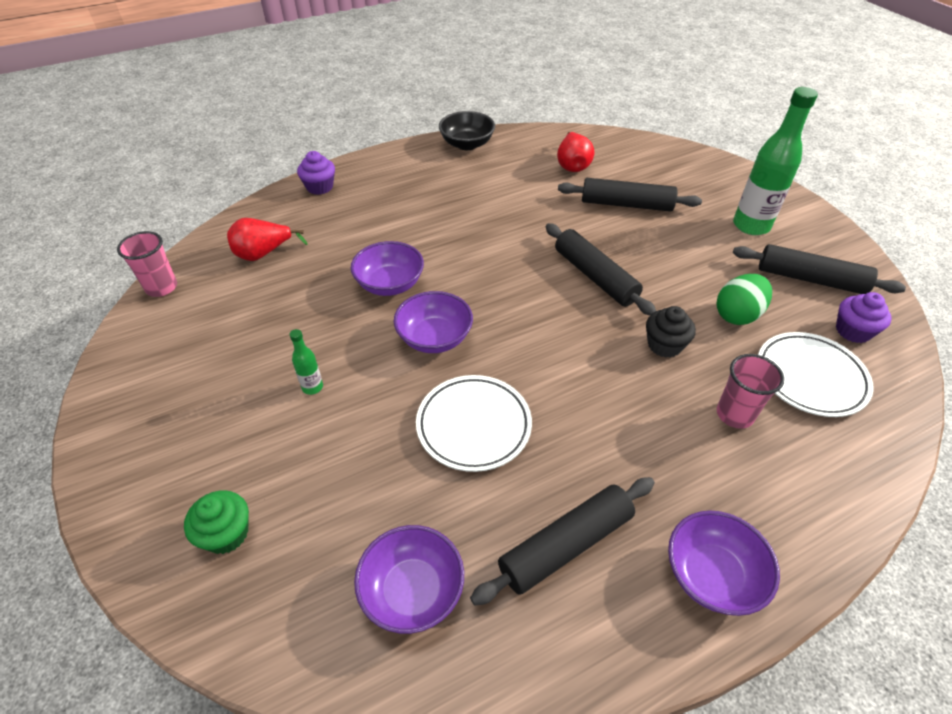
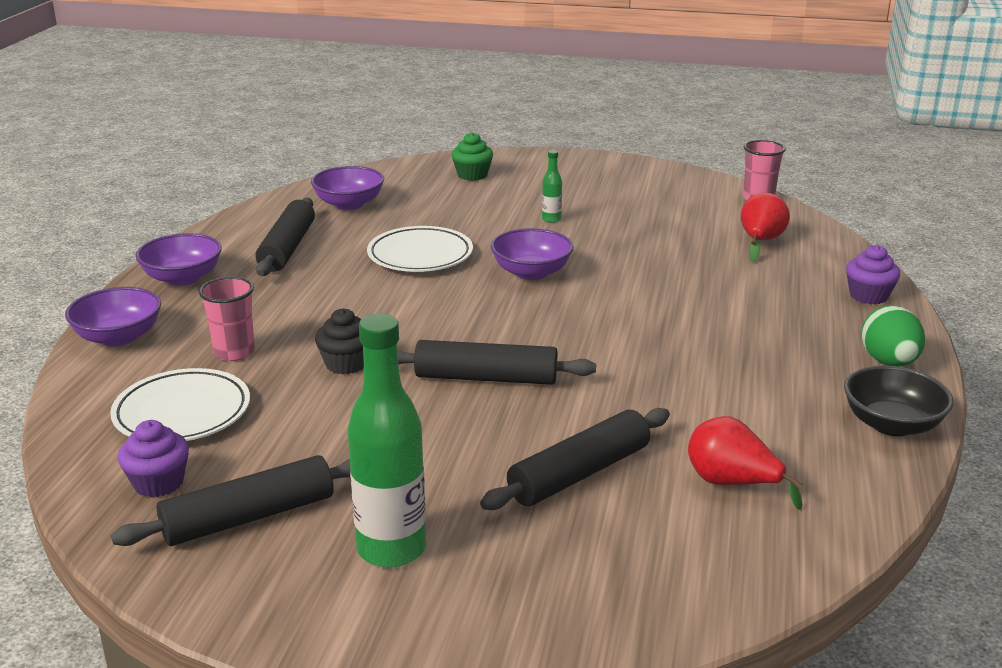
camera: 130 degrees right, 20 degrees down
(390, 284) = (633, 278): purple bowl -> purple bowl (118, 337)
(737, 315) = (302, 426): green egg -> green egg (889, 362)

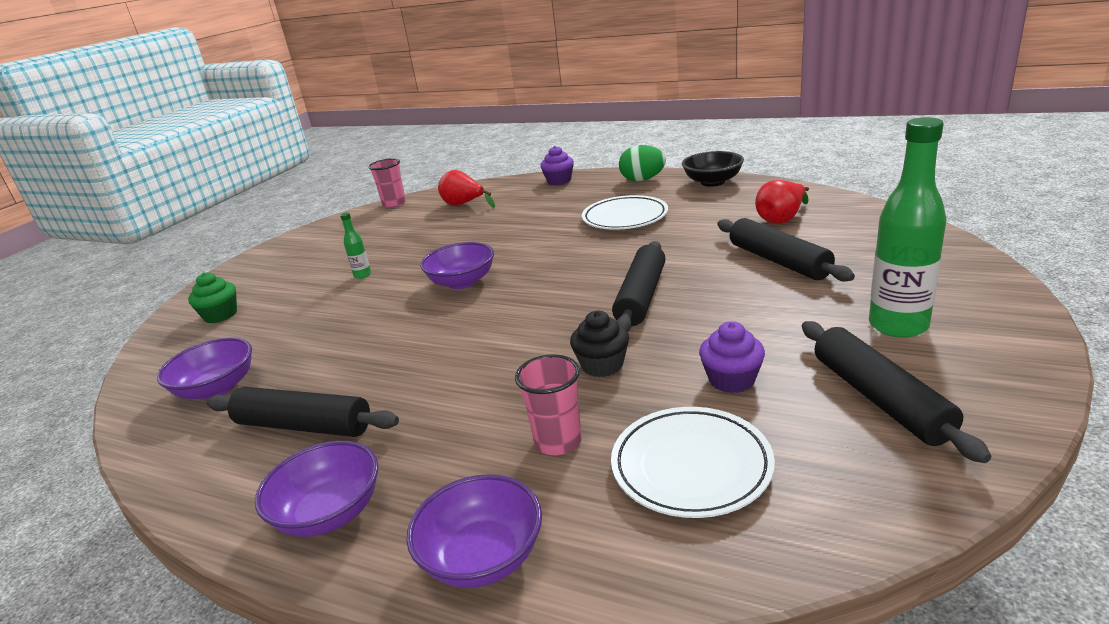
camera: 75 degrees left, 0 degrees up
(158, 482) = (836, 466): purple cupcake -> purple cupcake (731, 380)
(420, 255) = (389, 336): white plate -> white plate (625, 218)

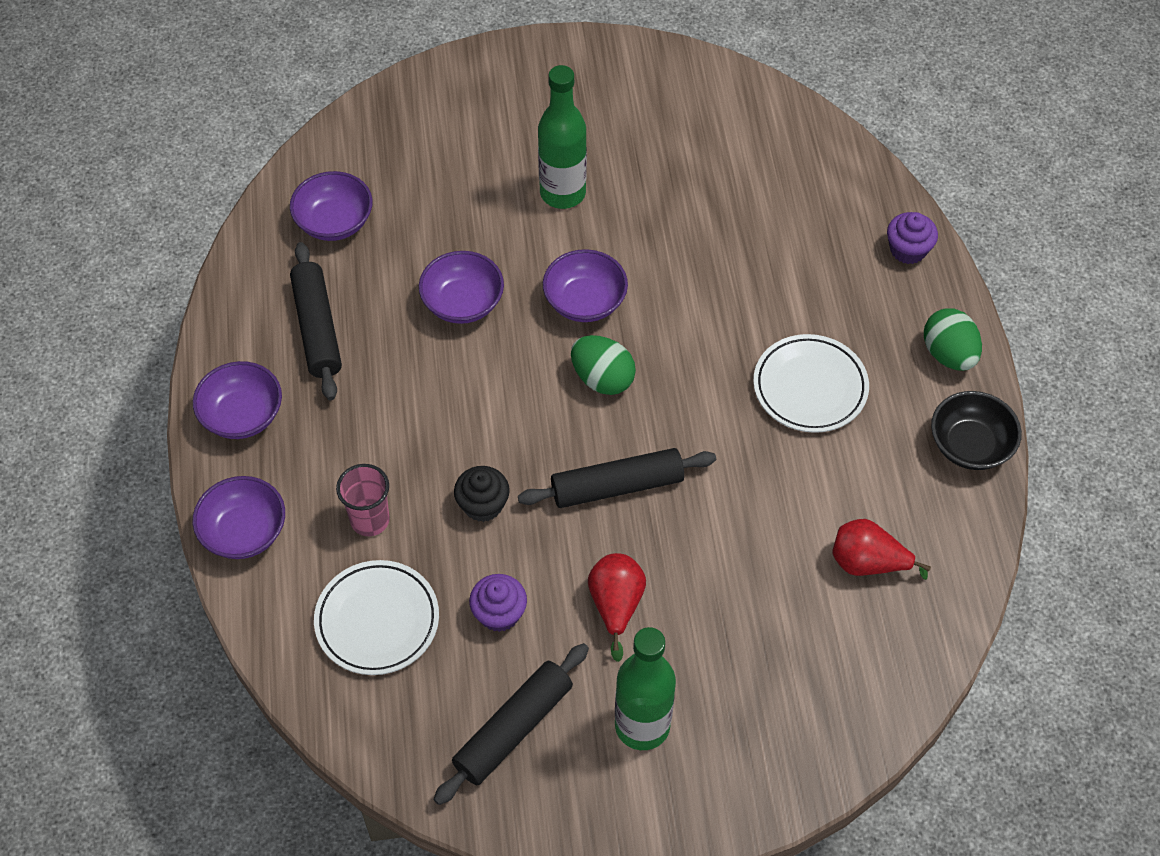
camera: 55 degrees right, 30 degrees up
(221, 315) = (438, 121): green cupcake -> none
(362, 275) = (562, 193): green bottle -> green bottle, size x2.22
(391, 335) = (463, 303): none -> purple bowl
(394, 204) = (757, 91): pink cup -> none
(464, 205) = (784, 178): red pear -> red pear (616, 605)
(537, 286) = (602, 379): none -> green egg
(778, 261) = (746, 589): black rolling pin -> none

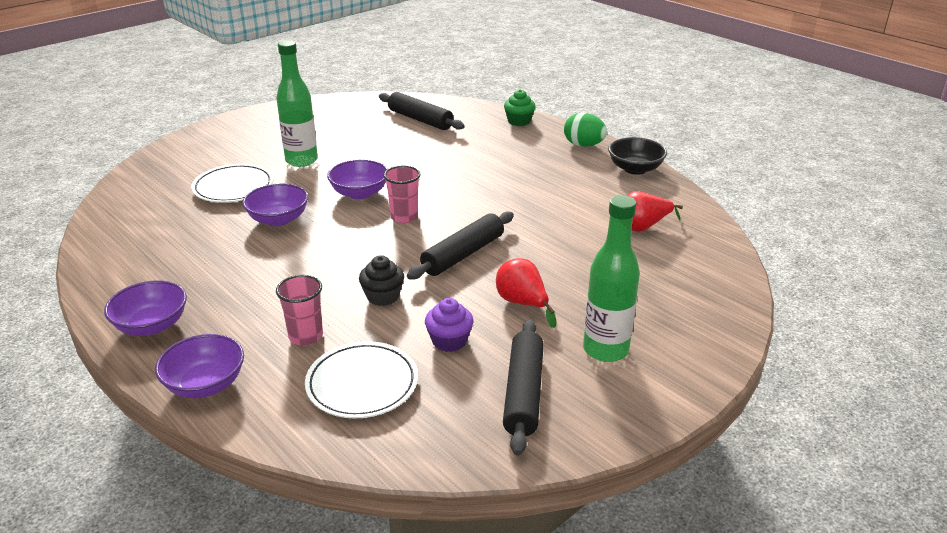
camera: 35 degrees left, 25 degrees down
(317, 328) = (179, 265): black rolling pin -> black rolling pin (420, 119)
(334, 222) = (151, 217): purple bowl -> none
(602, 379) = (404, 217): green egg -> pink cup
(810, 387) = (528, 179): white plate -> white plate (233, 188)
(908, 250) = (519, 121): purple cupcake -> green cupcake

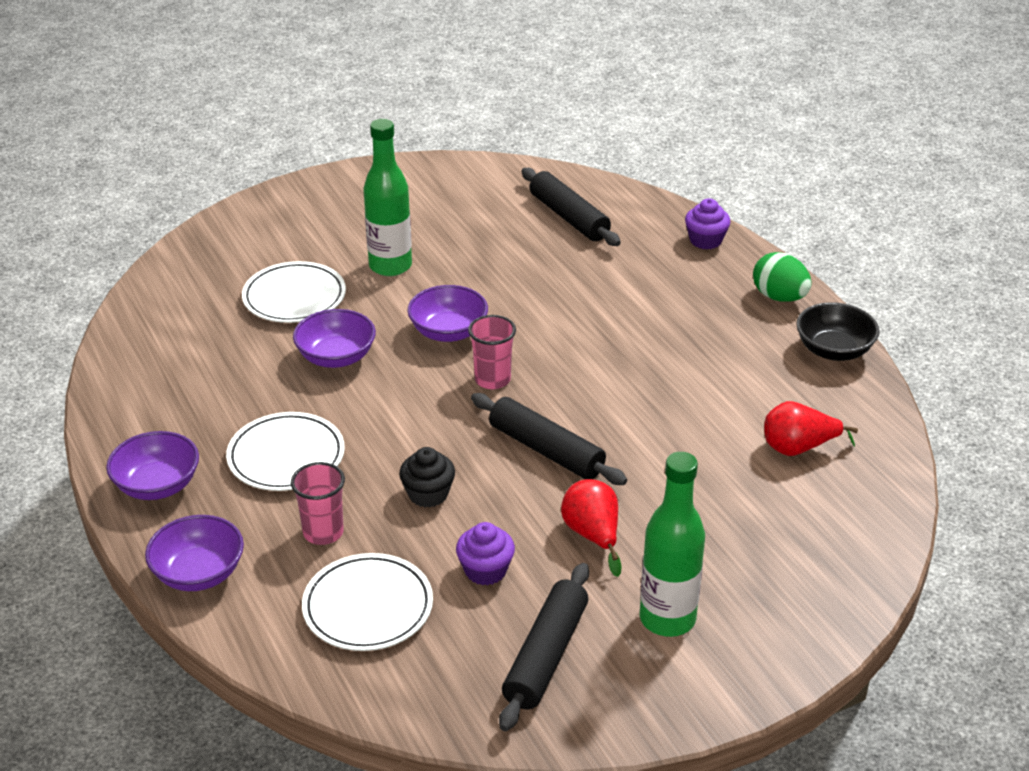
camera: 15 degrees right, 5 degrees up
(258, 289) = (286, 457): none -> white plate
(463, 254) = (546, 450): black rolling pin -> black rolling pin turned 75 degrees clockwise
(519, 121) = (705, 240): green cupcake -> purple cupcake

